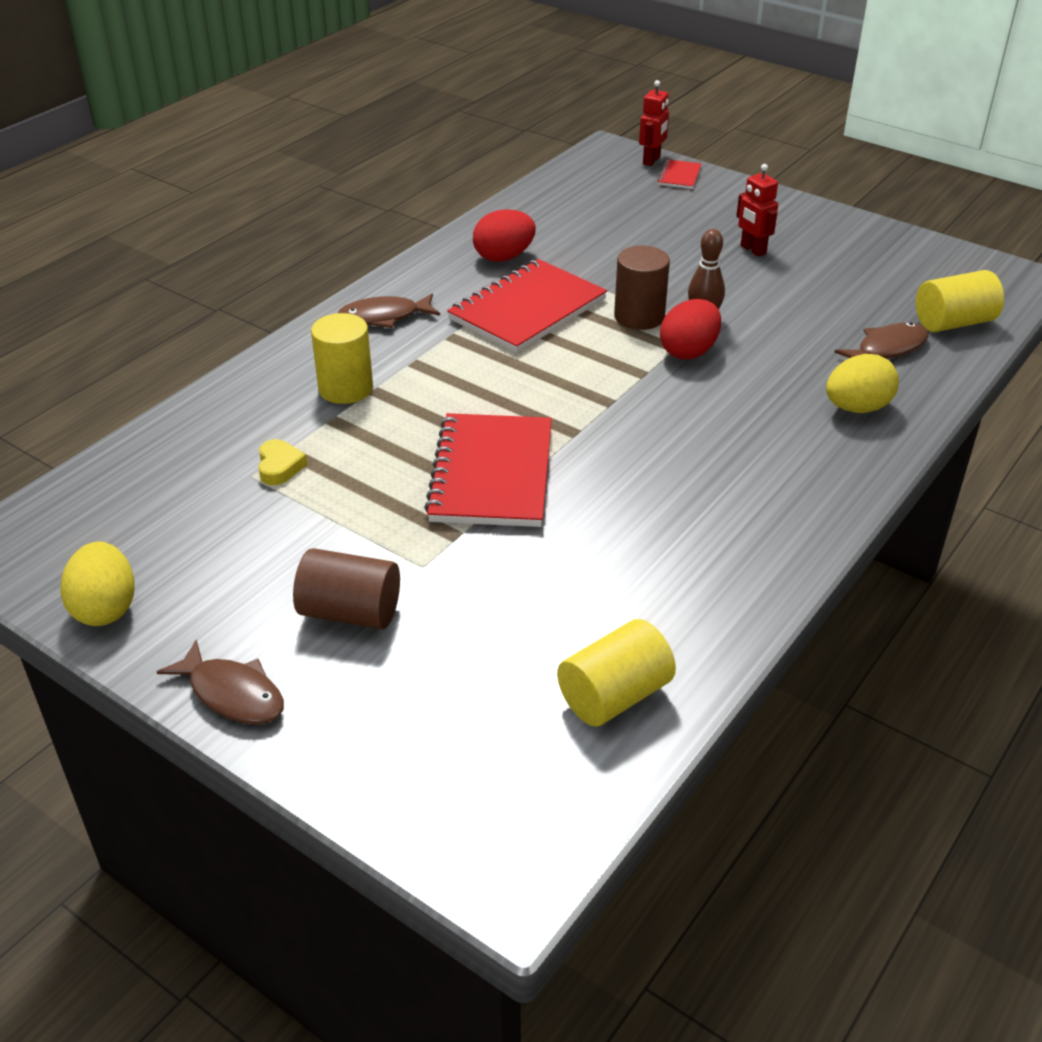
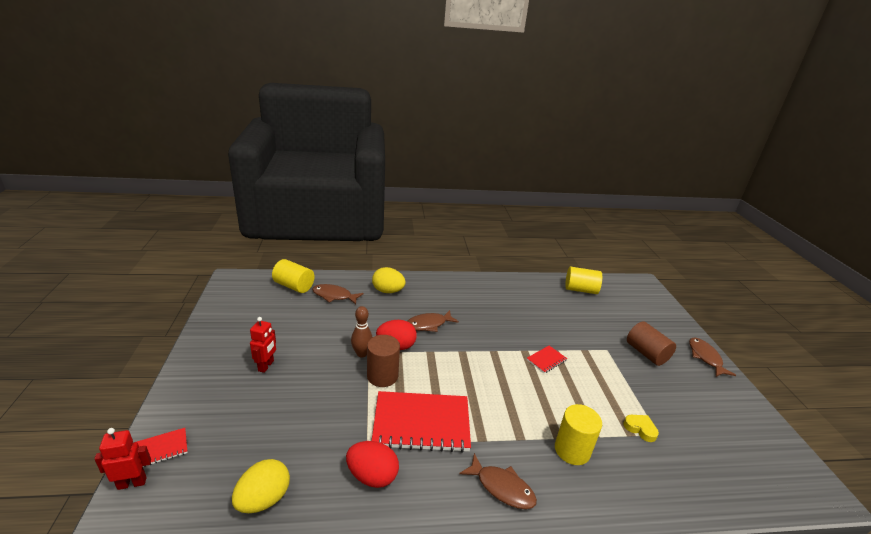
camera: 135 degrees left, 10 degrees down
(105, 608) = (754, 417): yellow egg -> yellow egg (264, 499)
(279, 466) = (640, 429): yellow heart -> yellow heart turned 90 degrees clockwise
(491, 474) = (546, 360): red notebook -> red notebook, size x0.44
(711, 404) = (428, 324): none -> brown fish

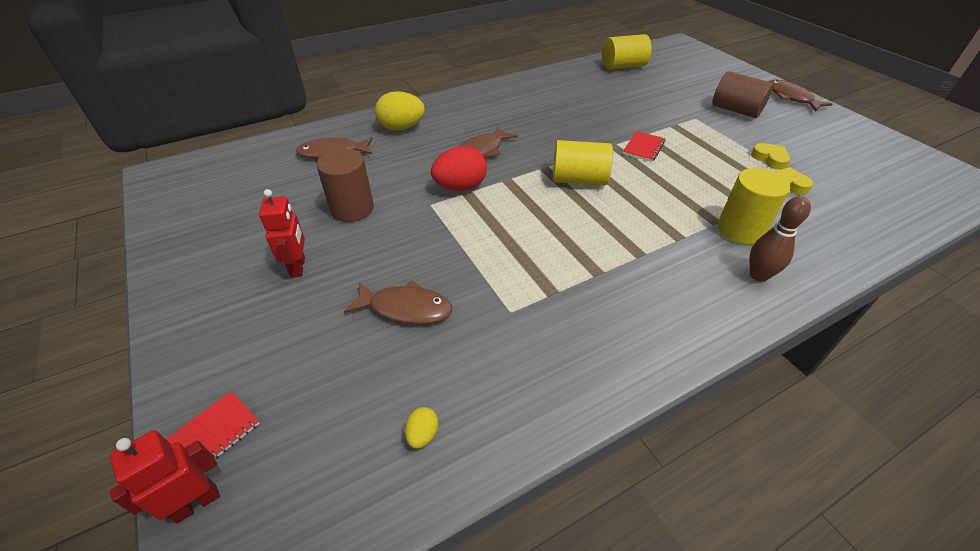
camera: 20 degrees left, 15 degrees up
(264, 499) = (422, 434): yellow egg -> yellow egg, size x0.47
(294, 286) = (265, 157): yellow cylinder -> yellow cylinder (579, 179)
(361, 354) = (422, 209): brown bowling pin -> brown bowling pin (758, 275)
(372, 476) = (545, 345): red egg -> none
(382, 376) = (469, 226): brown cylinder -> brown cylinder (352, 209)
(421, 423) = (558, 262): red notebook -> none
(502, 487) = (700, 297): brown fish -> brown fish (406, 308)
(643, 403) = (770, 159): none -> yellow heart

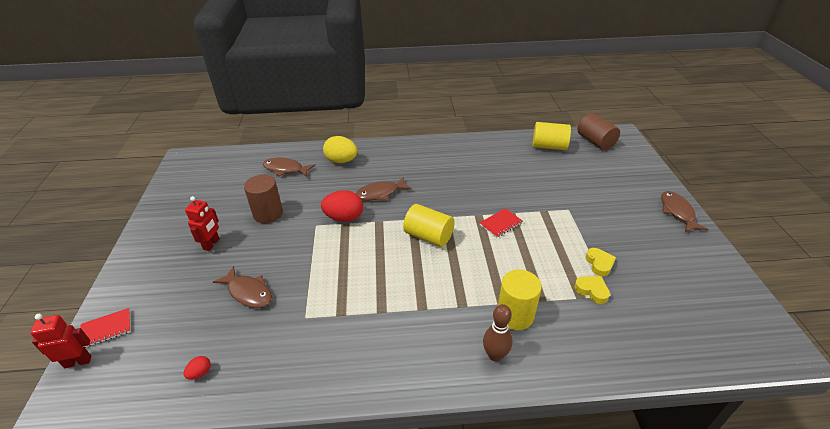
camera: 25 degrees right, 5 degrees down
(422, 434) = (200, 373): yellow egg -> red egg
(736, 110) = (611, 211): brown cylinder -> brown cylinder (595, 142)

